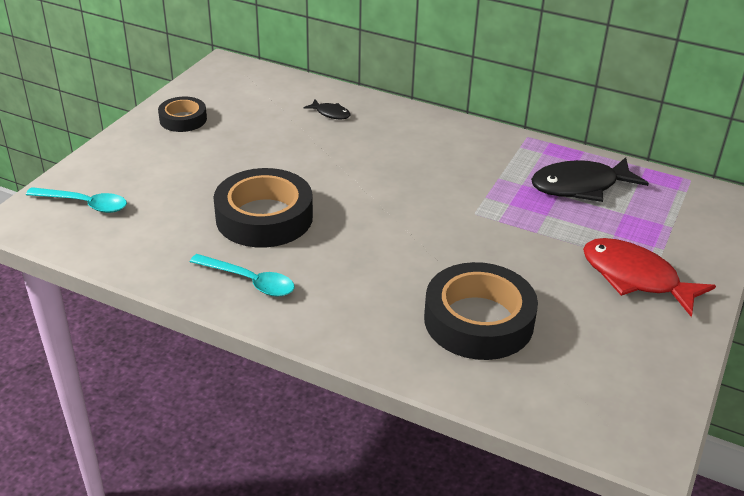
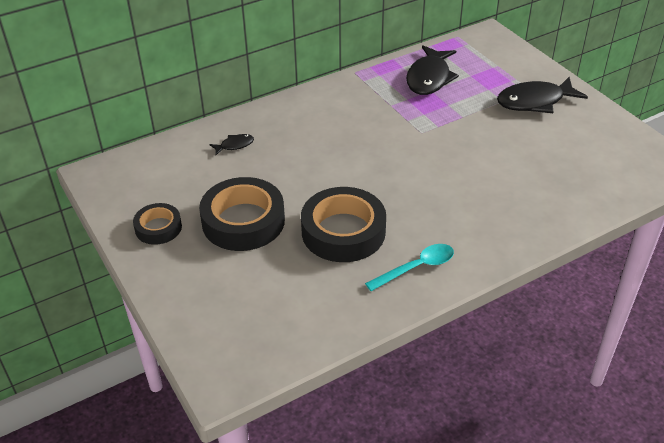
camera: 55 degrees left, 5 degrees up
(84, 204) = (234, 331): turquoise spoon -> none
(478, 320) = (532, 179): black tape -> black tape (243, 221)
(635, 278) = (535, 101): red fish -> black fish

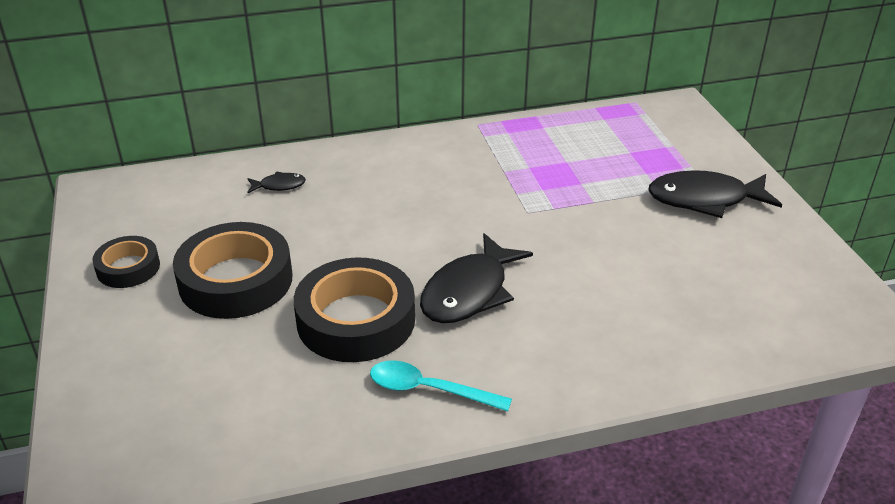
camera: 15 degrees right, 5 degrees down
(416, 268) = (429, 390): turquoise spoon -> turquoise spoon turned 150 degrees counterclockwise
(429, 78) = (572, 146): black fish -> black fish (469, 292)

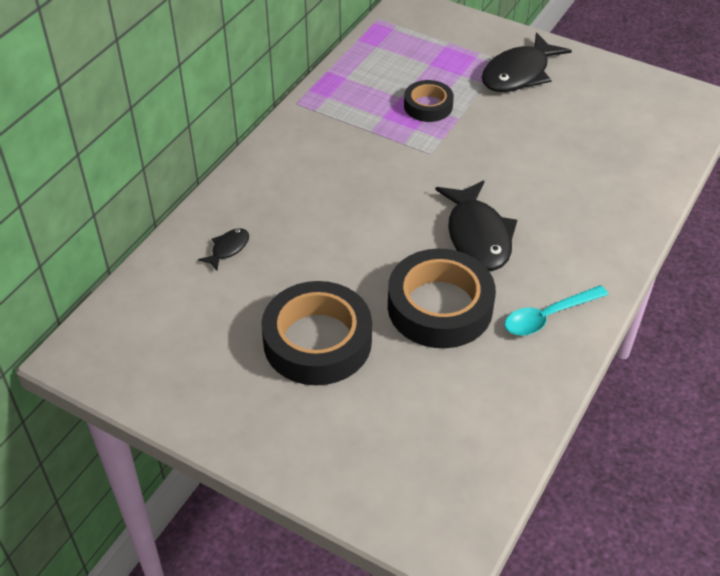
camera: 45 degrees left, 10 degrees up
(128, 268) = (221, 393): black tape -> black tape (428, 106)

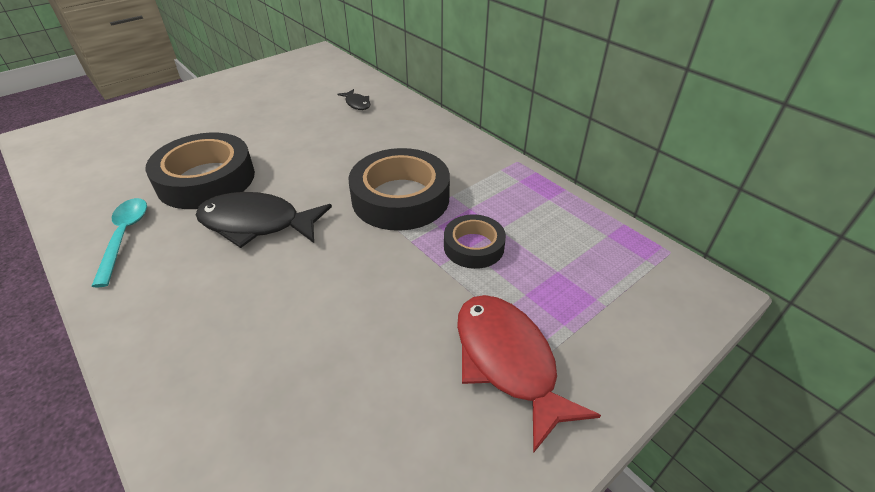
camera: 110 degrees right, 5 degrees down
(317, 341) = (239, 121): black tape -> black tape (400, 198)
(519, 73) = (508, 362): black fish -> red fish

